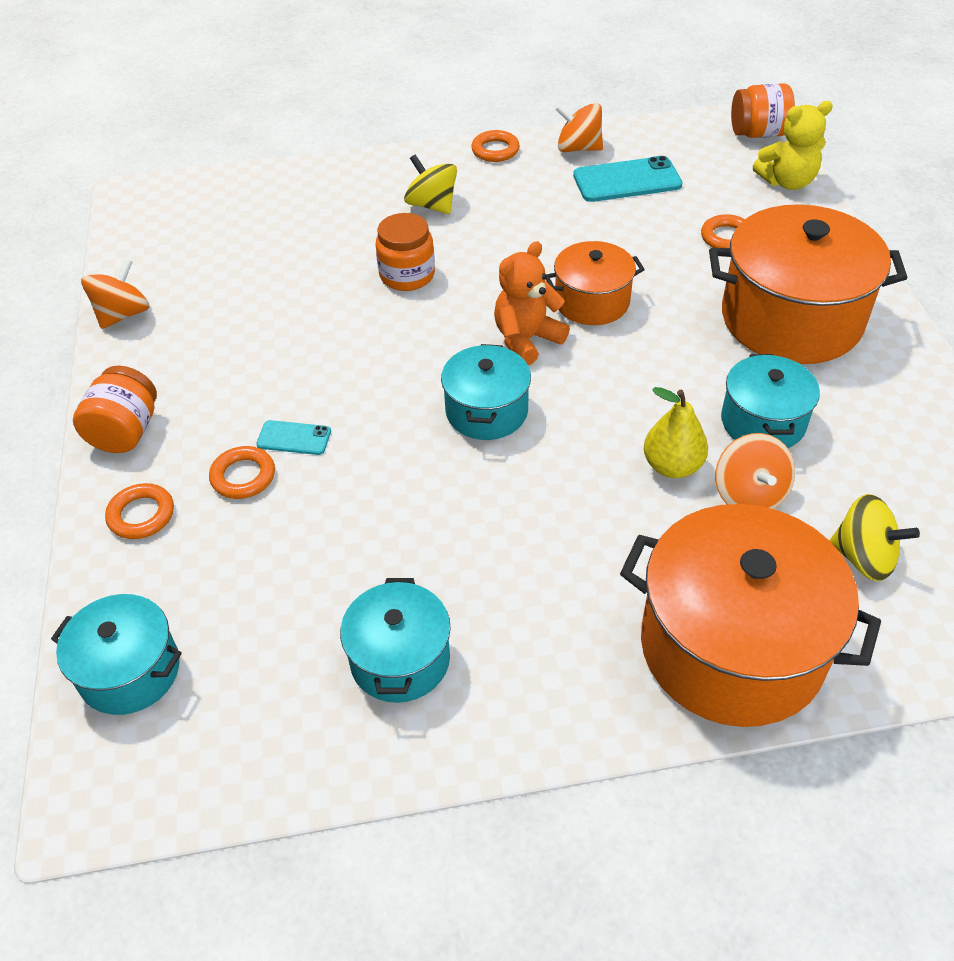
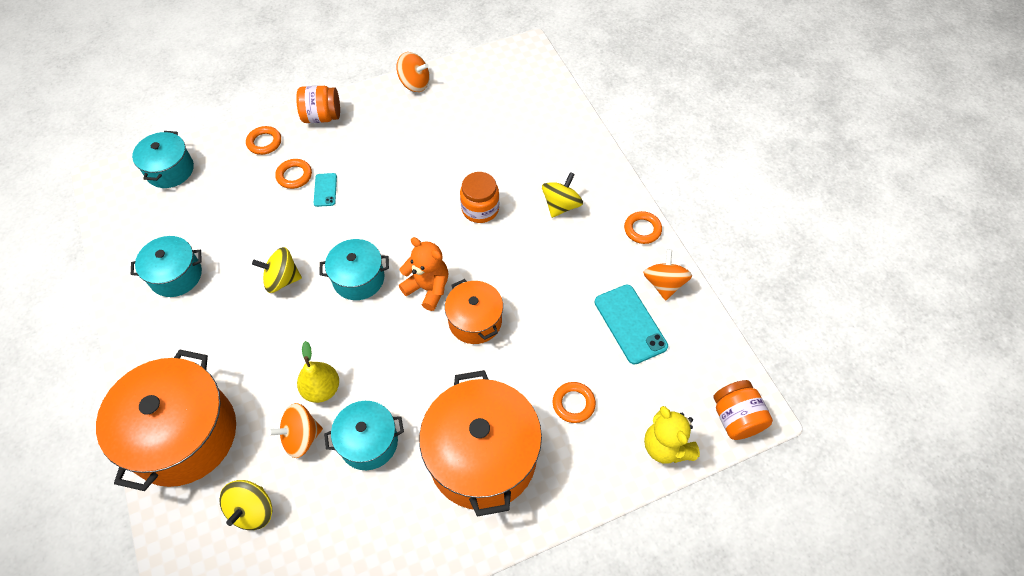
camera: 75 degrees right, 10 degrees up
(459, 503) = (282, 279): none -> yellow spinning top

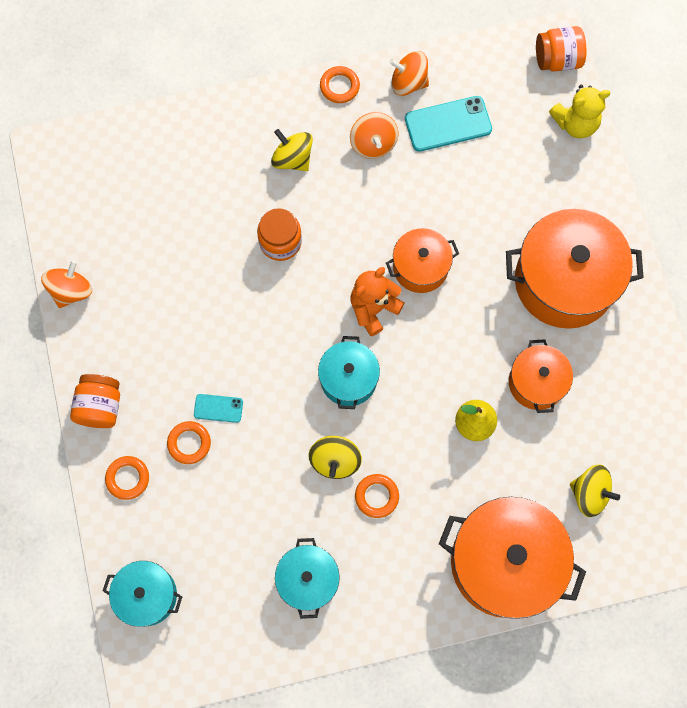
camera: 80 degrees left, 15 degrees up
(301, 437) = (522, 446): orange spinning top -> orange spinning top (373, 144)
(369, 442) = (536, 382): turquoise pot -> orange pot
(573, 404) = (523, 192): orange ring -> orange ring (376, 496)

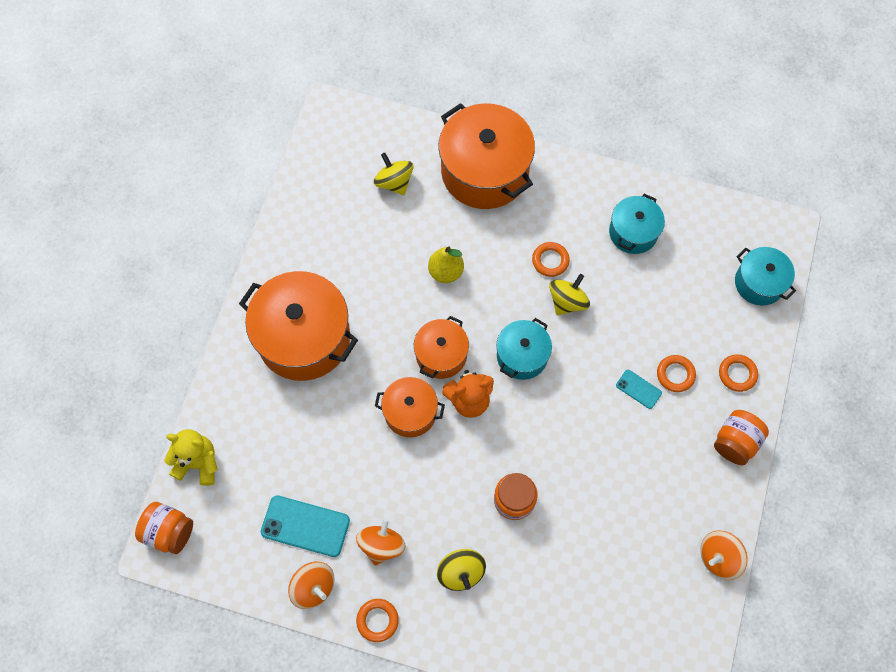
camera: 150 degrees left, 5 degrees down
(536, 382) = (379, 275): orange pot -> orange pot (441, 355)

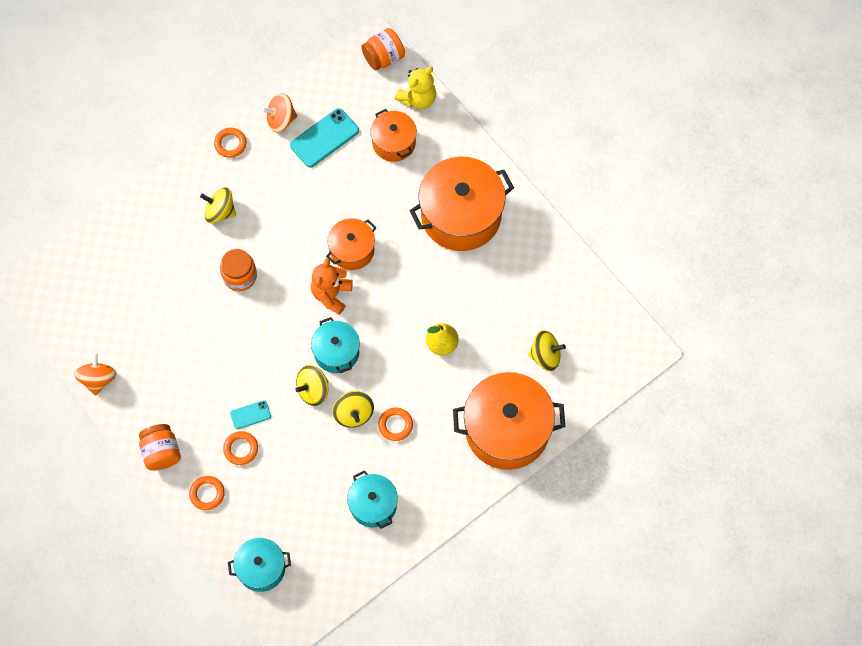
camera: 125 degrees right, 0 degrees up
(381, 545) = (275, 175): orange spinning top -> none
(441, 355) = (379, 298): orange pot -> orange pot (394, 143)
(573, 351) = (313, 390): none -> yellow spinning top

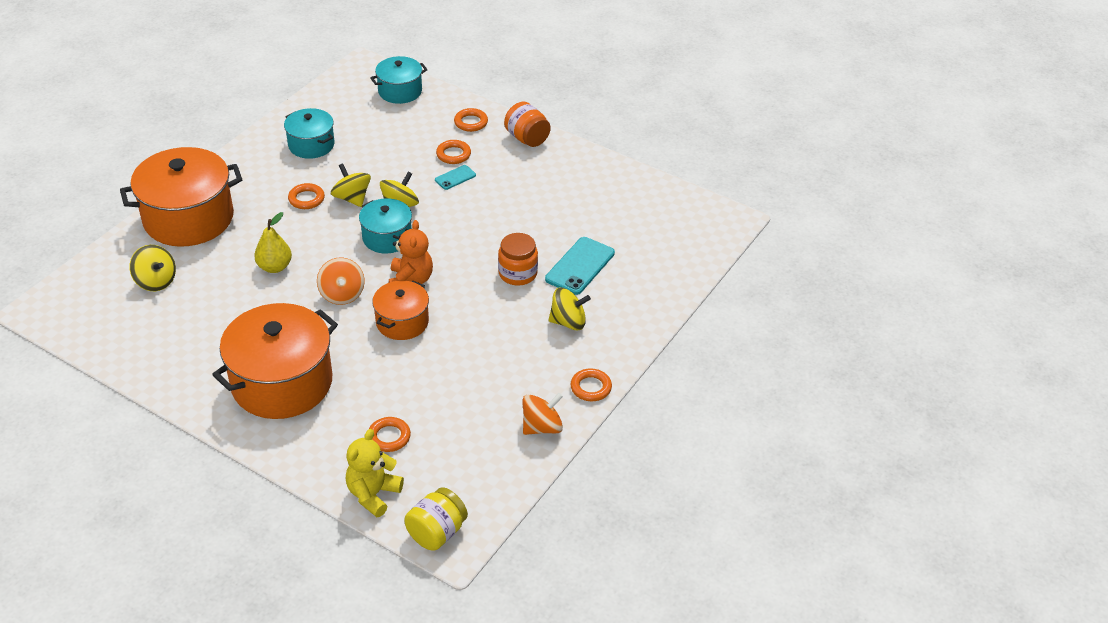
camera: 160 degrees right, 25 degrees down
(98, 379) = (616, 171): orange spinning top -> orange spinning top (342, 294)
(324, 138) = (479, 421): turquoise phone -> turquoise phone (580, 266)
(383, 57) = (437, 532): orange jar -> yellow jar
(394, 143) = (389, 437): orange pot -> orange ring
(545, 356) = (156, 281): yellow spinning top -> yellow spinning top turned 120 degrees counterclockwise

